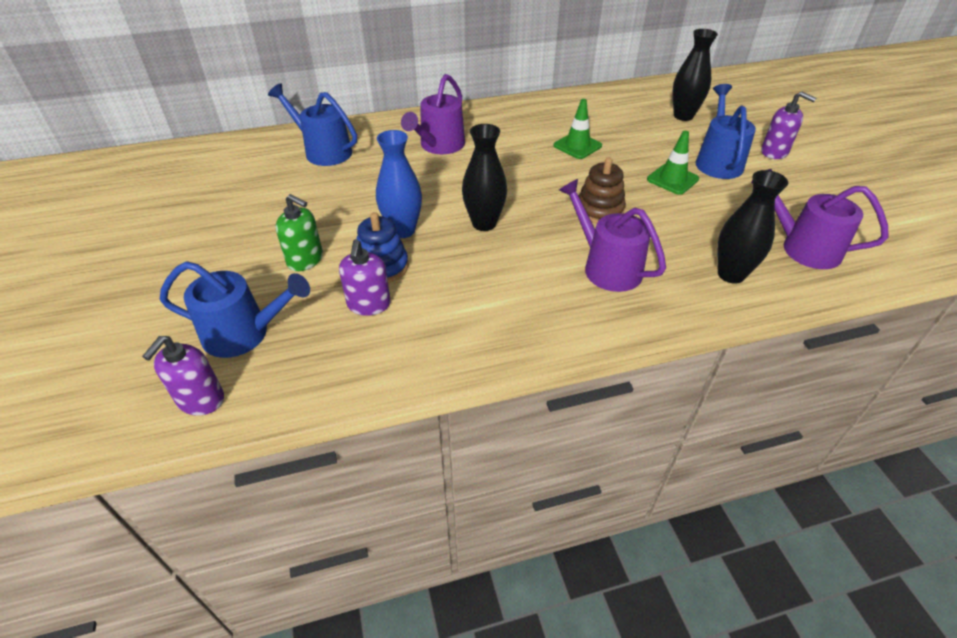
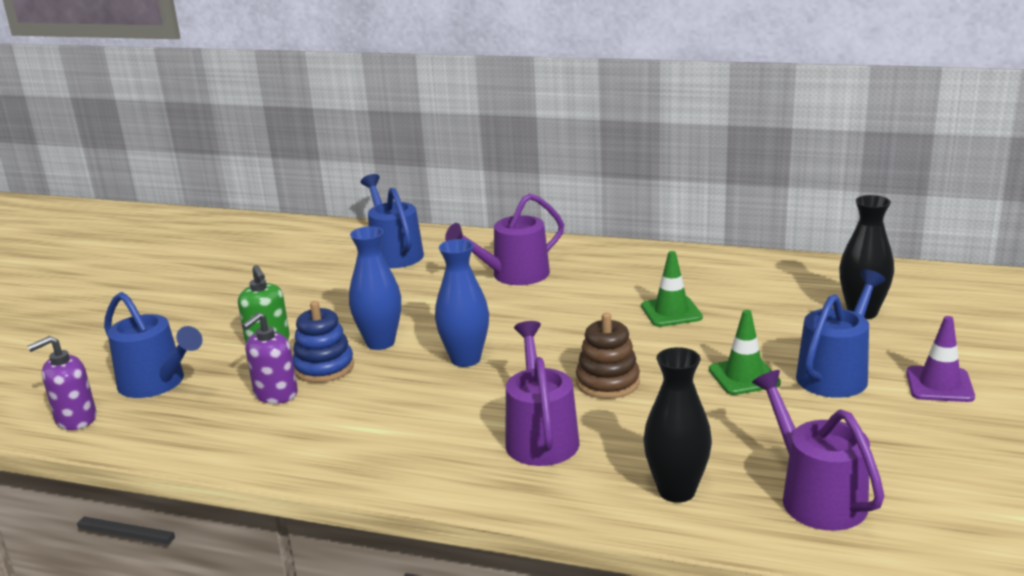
camera: 35 degrees right, 20 degrees down
(484, 223) = (465, 359): black vase -> blue vase
(774, 152) = (939, 385): purple soap dispenser -> purple traffic cone

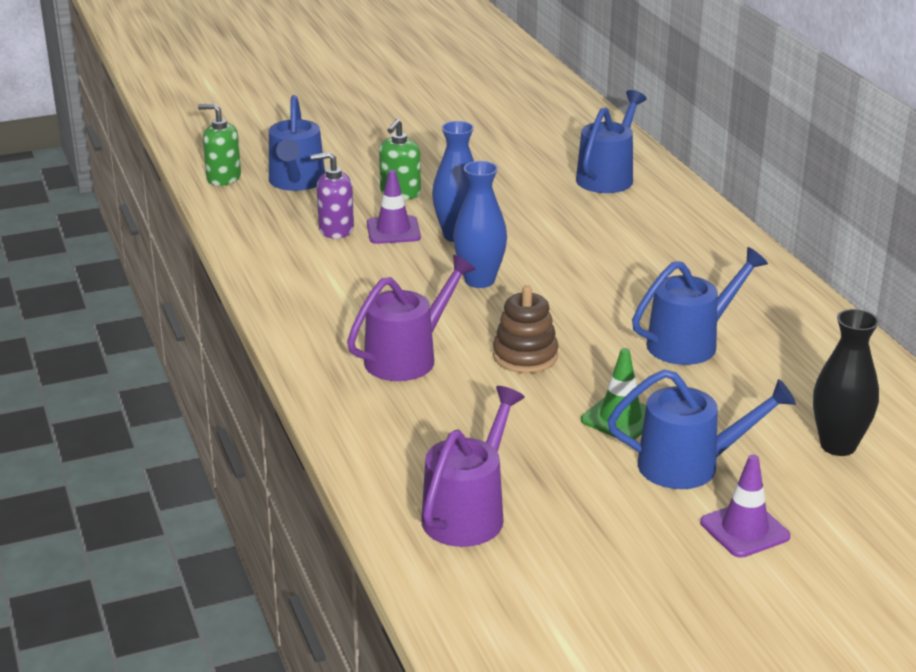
camera: 50 degrees right, 5 degrees up
(75, 419) = (223, 178): purple soap dispenser -> green soap dispenser
(324, 367) = (393, 230): blue stacking toy -> purple traffic cone
(514, 275) = (649, 244): purple watering can -> none
(671, 312) = (689, 343): green traffic cone -> blue watering can
(676, 491) = (402, 444): black vase -> none

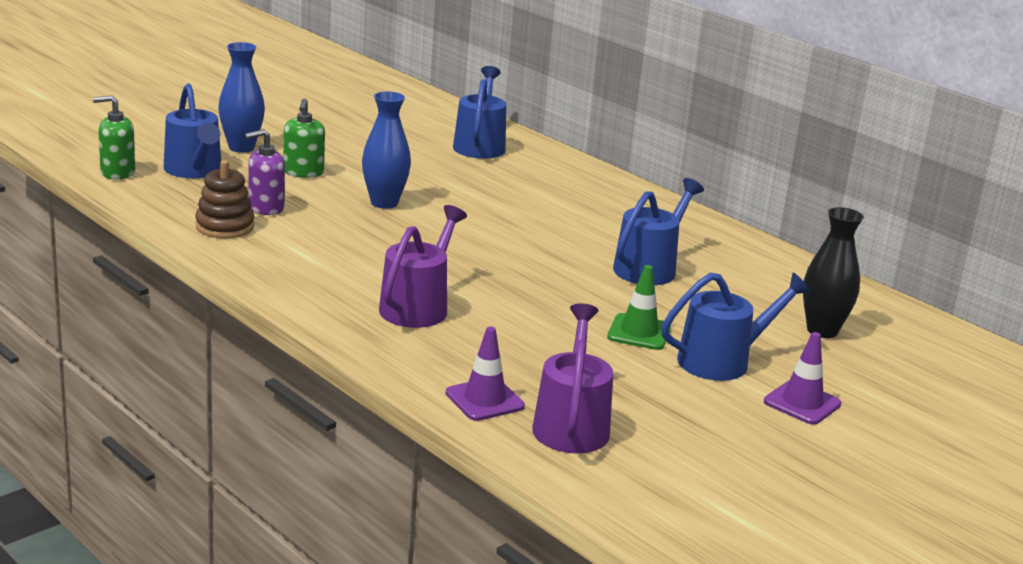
camera: 25 degrees left, 5 degrees down
(393, 230) = (321, 204): purple traffic cone -> purple traffic cone (484, 400)
(479, 280) = (433, 237): blue vase -> blue vase (241, 147)
(525, 356) = (521, 294): brown stacking toy -> brown stacking toy (224, 227)

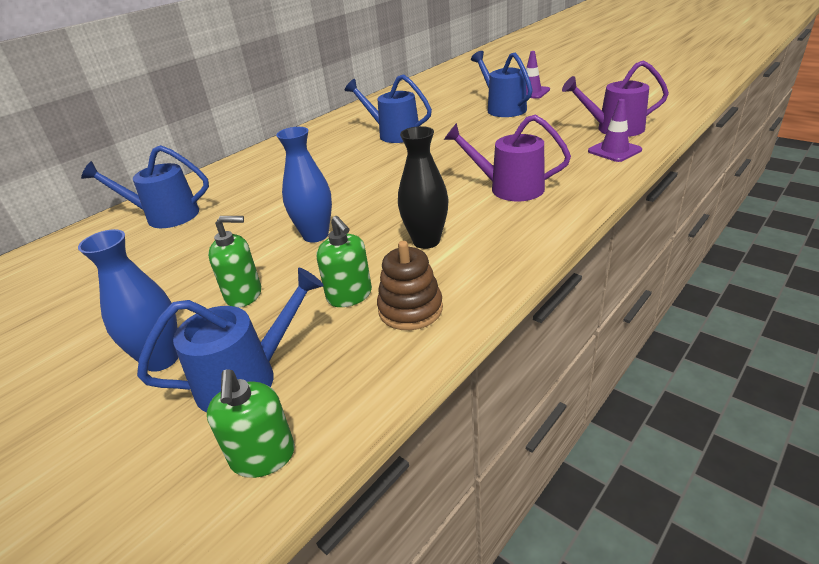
camera: 90 degrees left, 10 degrees up
(266, 208) = (349, 295): purple soap dispenser -> green soap dispenser
(639, 332) = (487, 127): green traffic cone -> none
(822, 330) = (447, 95): black vase -> black vase (426, 241)

